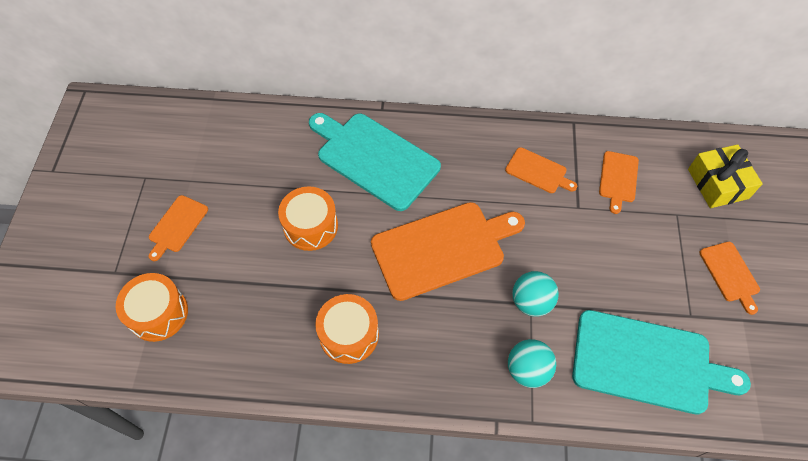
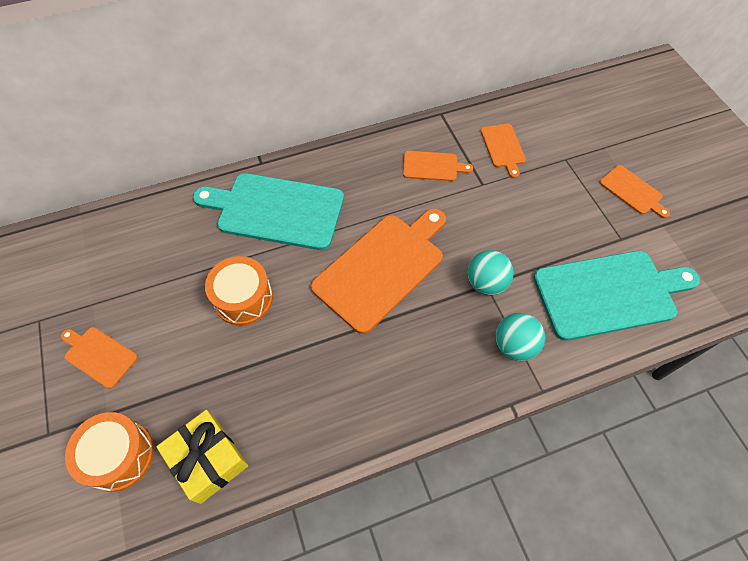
camera: 25 degrees left, 0 degrees up
(177, 226) = (99, 355): orange cutting board -> orange cutting board turned 120 degrees clockwise
(349, 334) = (333, 387): orange drum -> none
(717, 184) = (583, 122): yellow gift -> yellow gift (208, 459)

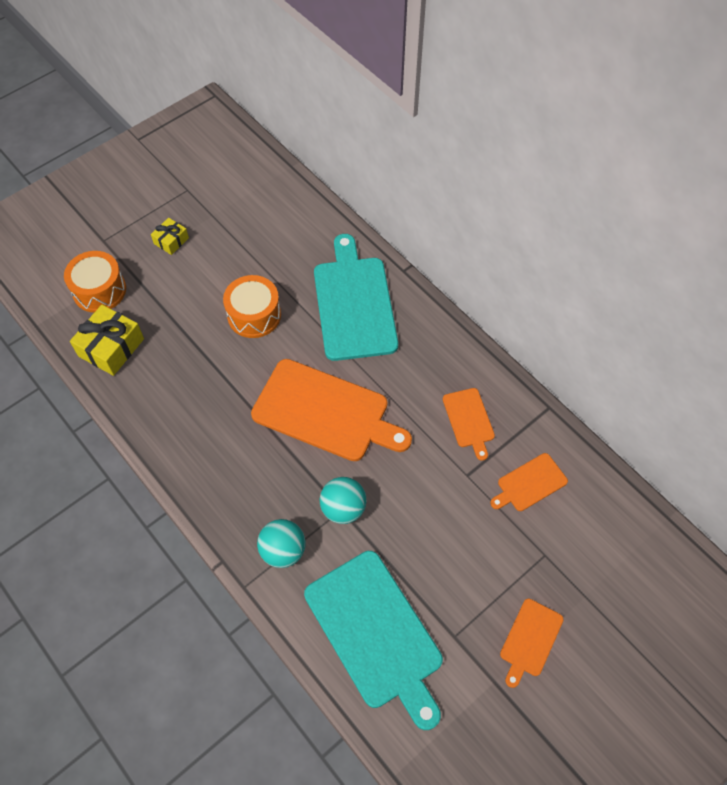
camera: 70 degrees right, 0 degrees up
(99, 355) = (171, 241): orange cutting board -> yellow gift

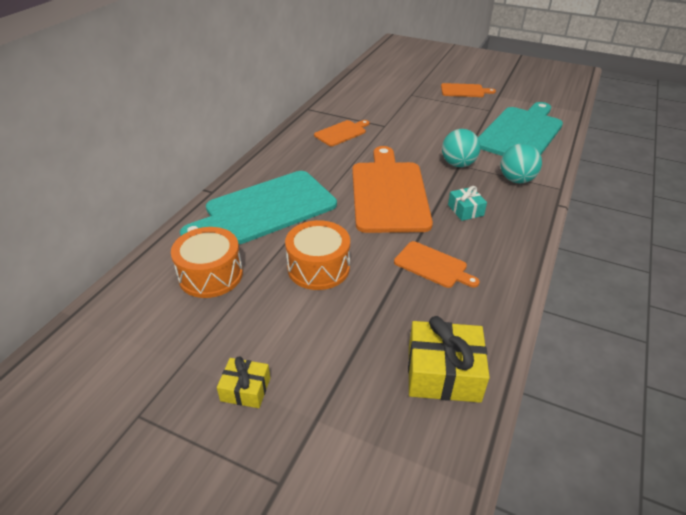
camera: 115 degrees left, 20 degrees down
(99, 290) = (371, 435): orange drum -> orange drum (211, 275)
(262, 465) = (465, 210): none -> turquoise gift
(529, 483) = (370, 105): orange cutting board -> orange cutting board (433, 265)

